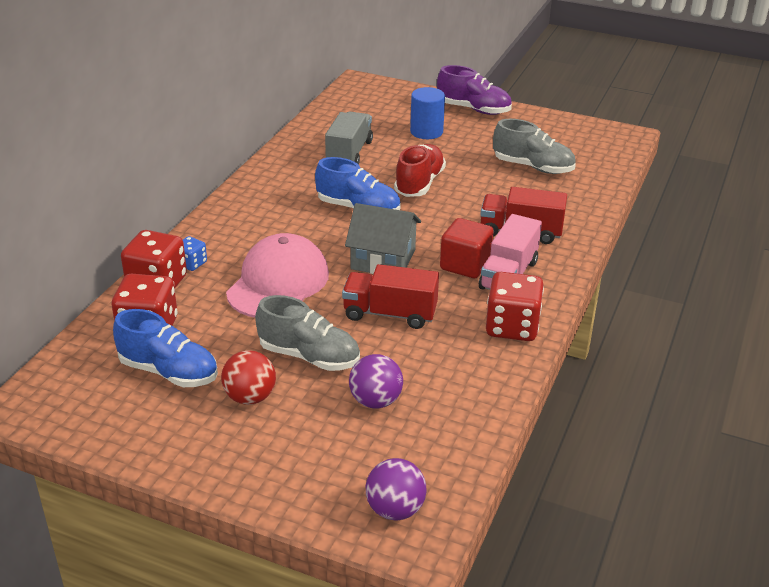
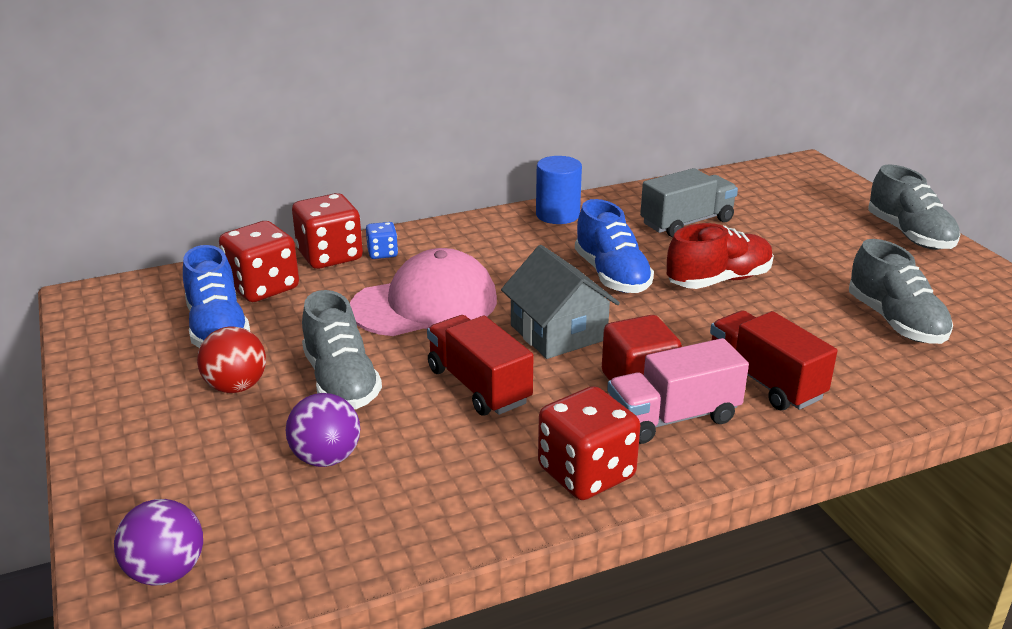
camera: 45 degrees right, 5 degrees down
(426, 132) = (810, 235): blue cylinder -> blue cylinder (557, 215)
(474, 109) = (909, 235): purple shoe -> grey shoe

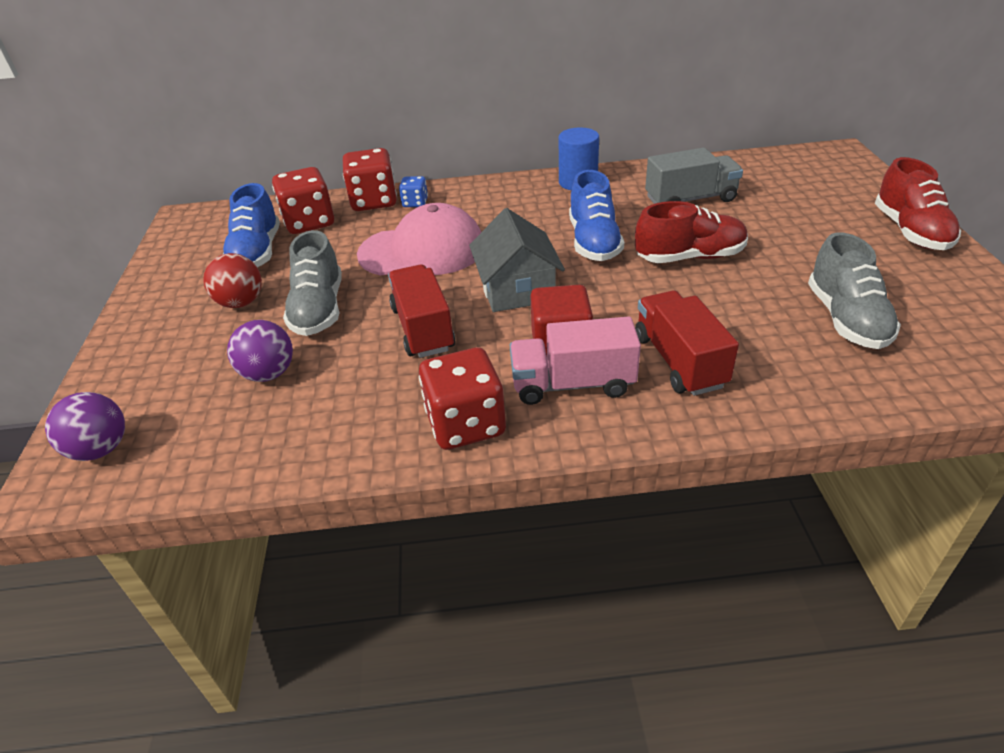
camera: 20 degrees right, 10 degrees up
(909, 235) = (910, 231): grey shoe -> red shoe

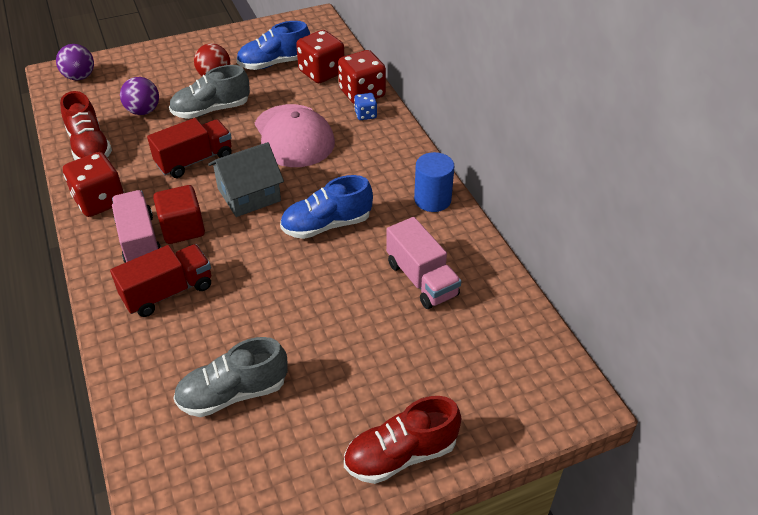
camera: 70 degrees right, 5 degrees up
(690, 199) = (421, 279): grey truck -> pink truck
(690, 257) = (314, 287): red shoe -> red shoe (90, 147)

